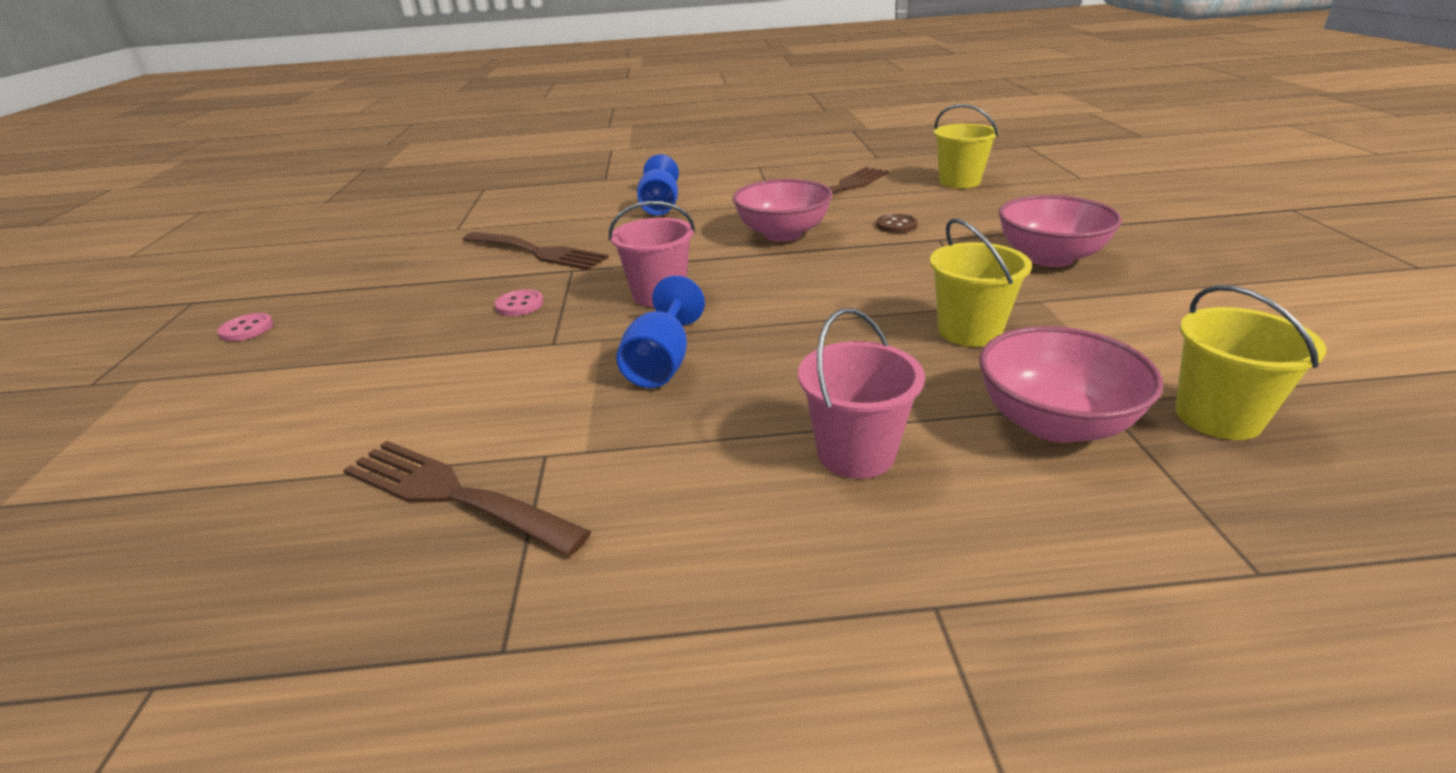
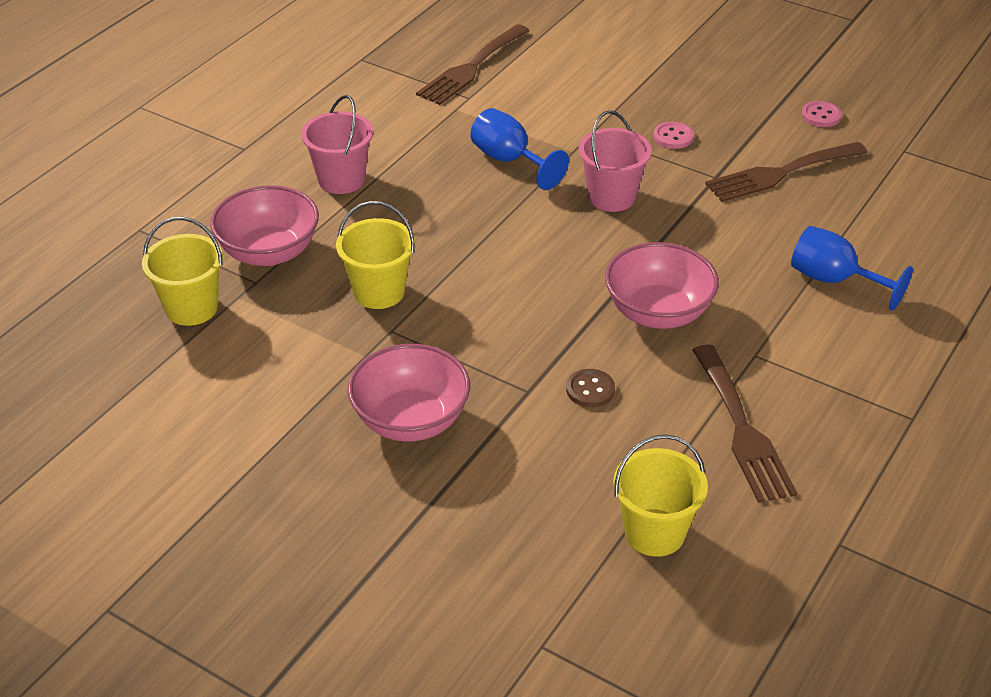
camera: 125 degrees right, 10 degrees up
(247, 329) = (767, 35): pink button -> pink button (821, 116)
(452, 494) = (471, 68): brown fork -> brown fork turned 150 degrees clockwise

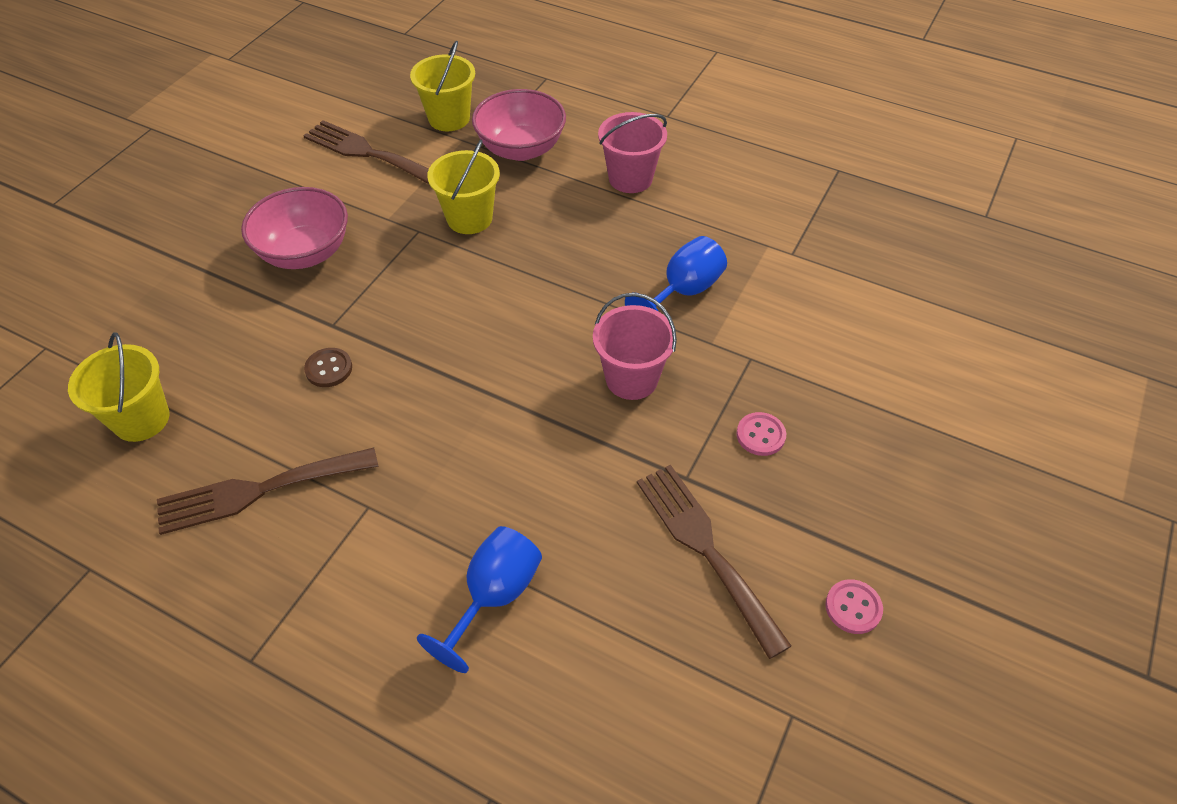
camera: 85 degrees right, 10 degrees up
(471, 68) = (850, 251): brown fork -> brown fork (368, 153)
(658, 312) = (438, 421): pink bowl -> none

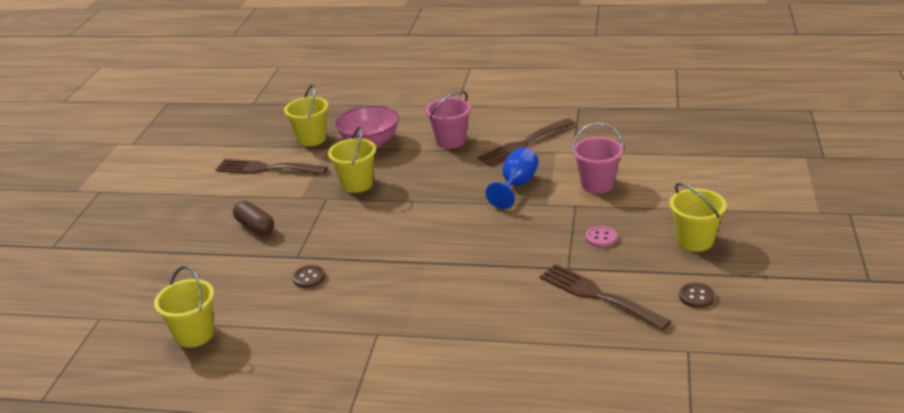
camera: 15 degrees left, 20 degrees down
(258, 491) = (299, 346): brown fork -> brown fork (523, 144)
(305, 252) = (255, 227): pink bowl -> brown capsule
(494, 596) = (483, 351): blue goblet -> none
(631, 379) = (508, 233): pink bucket -> pink bucket (597, 184)
(853, 607) = (696, 297): pink button -> brown button
(899, 491) = (695, 240): none -> yellow bucket

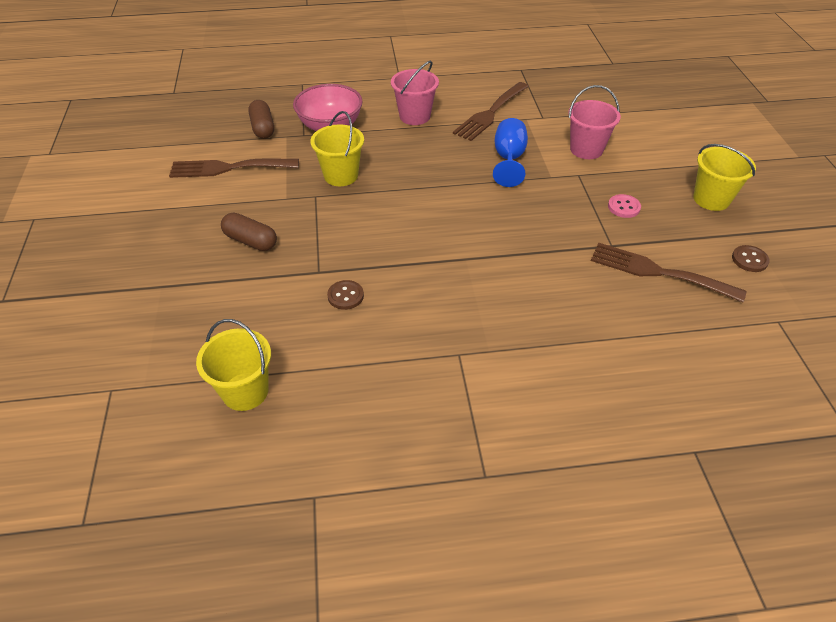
camera: 20 degrees left, 15 degrees up
(311, 139) = (263, 128): yellow bucket -> brown capsule

